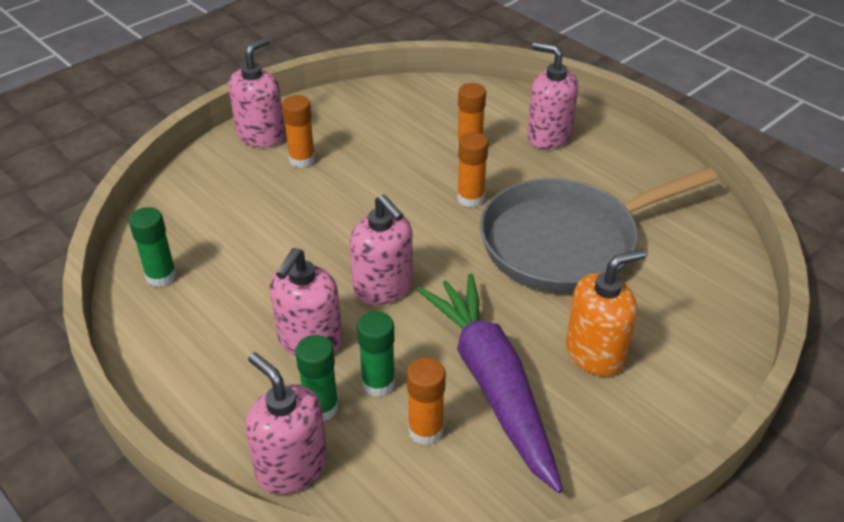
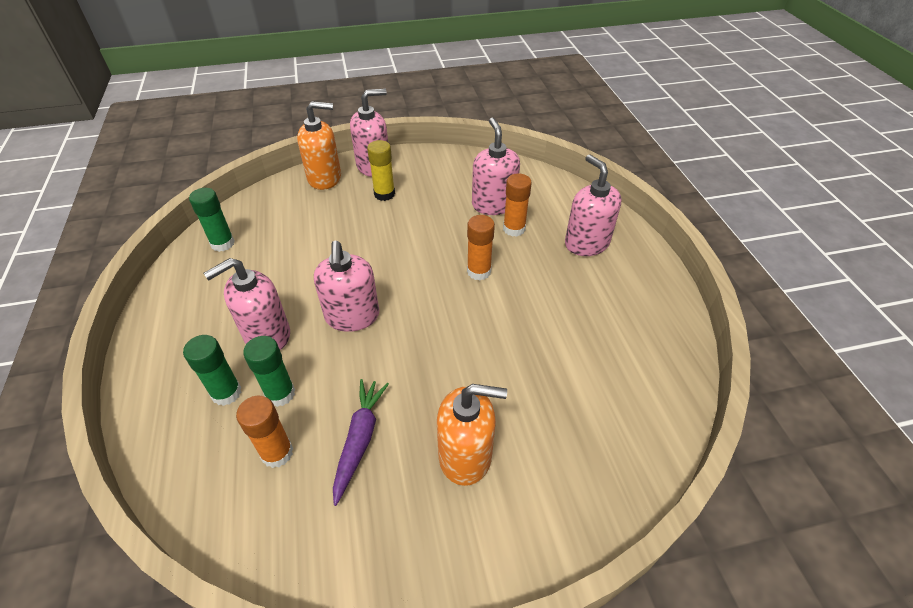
camera: 30 degrees right, 5 degrees up
(215, 166) = (325, 178): none -> orange soap dispenser
(291, 466) = (166, 430): pink soap dispenser -> pink soap dispenser (493, 204)
(302, 160) = (384, 194): orange glue stick -> yellow glue stick
(493, 384) = (359, 440): purple carrot -> purple carrot, size x0.53
(567, 242) = (525, 342): grey pan -> none

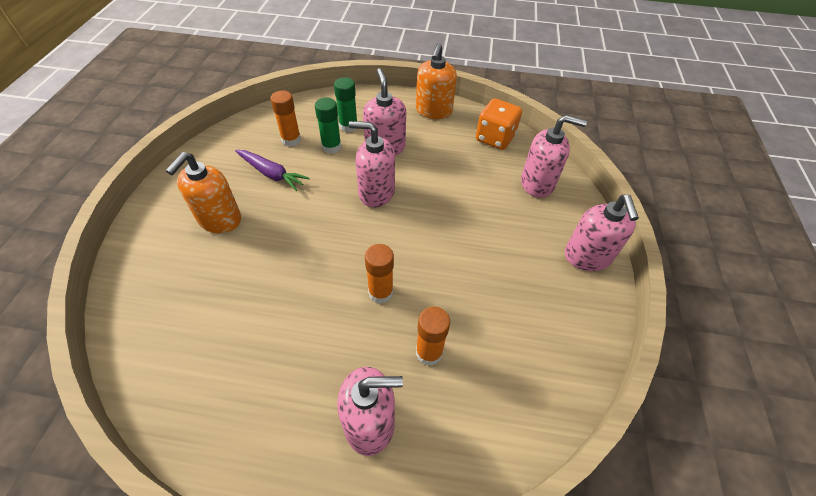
camera: 110 degrees right, 5 degrees up
(222, 243) = (495, 138): green glue stick -> orange dice
(325, 178) = (573, 213): orange soap dispenser -> orange soap dispenser (433, 111)
(384, 194) = (531, 253): yellow glue stick -> none
(493, 204) = (480, 350): pink soap dispenser -> pink soap dispenser (537, 183)

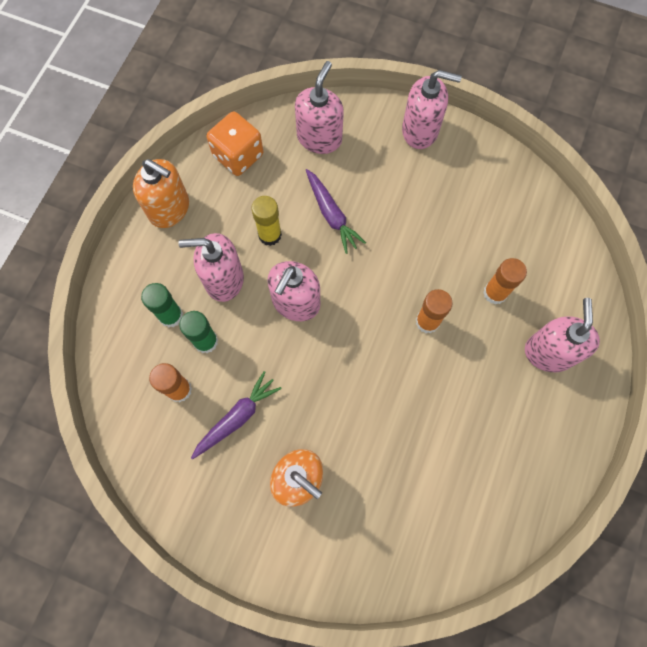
camera: 75 degrees left, 20 degrees up
(432, 167) = (270, 235): none -> yellow glue stick
(466, 203) = (331, 214): none -> purple carrot

